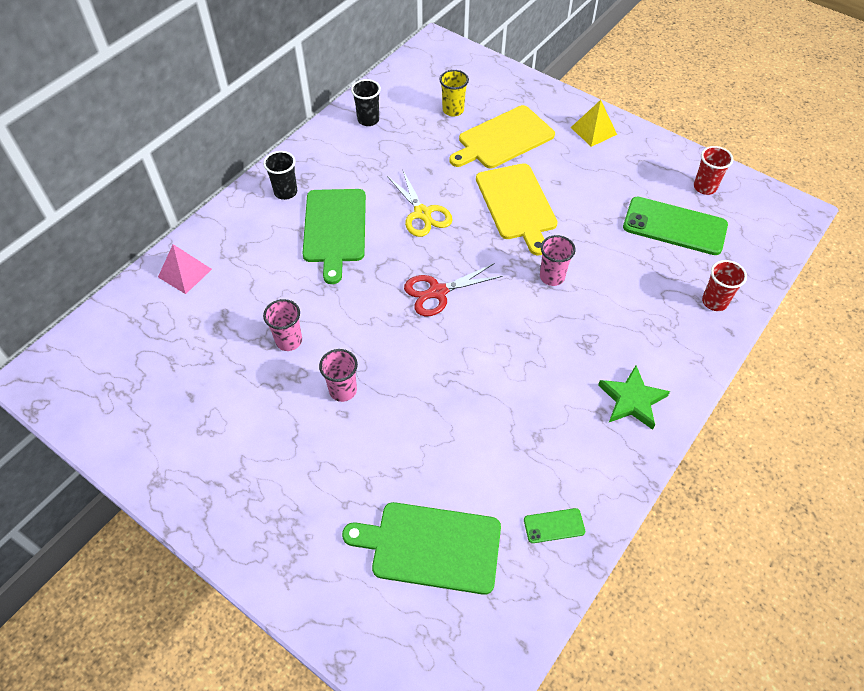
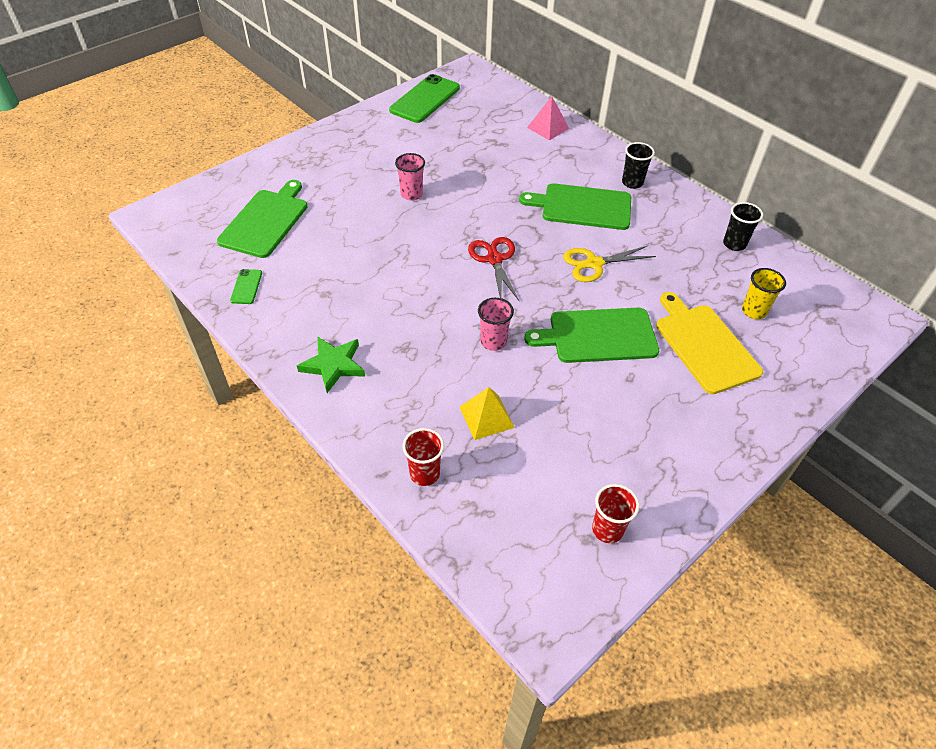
camera: 100 degrees right, 5 degrees down
(289, 341) = (467, 172): pink cup -> none
(517, 204) = (598, 336): yellow cutting board -> green cutting board
(593, 131) = (720, 436): yellow pyramid -> yellow pyramid (486, 417)
(674, 226) = (544, 472): green phone -> green phone (425, 99)

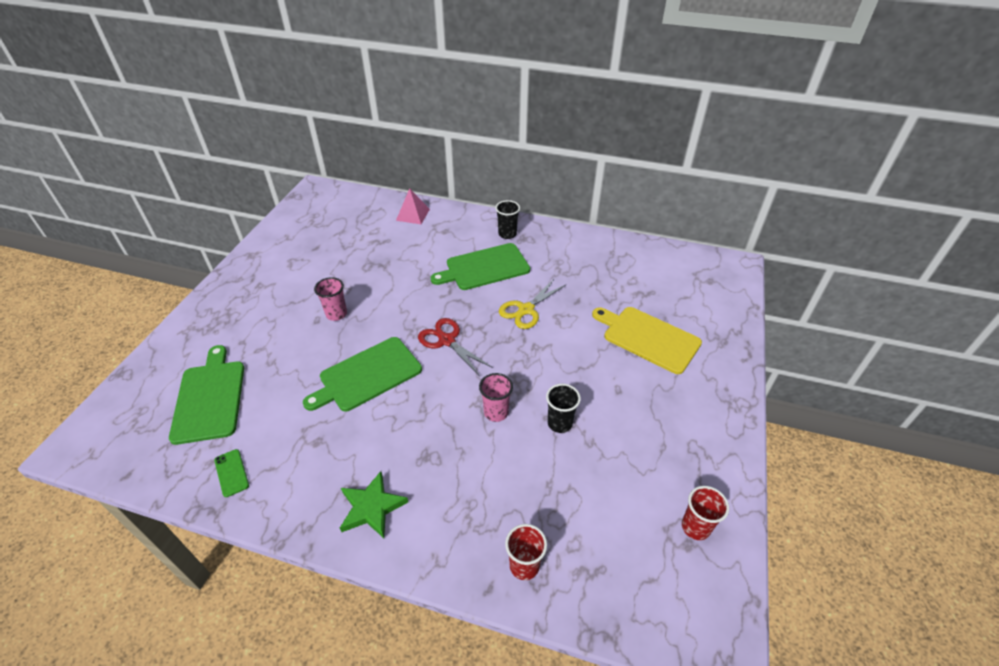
camera: 30 degrees left, 5 degrees down
(425, 99) = (292, 227): green phone -> none
(486, 417) = (537, 482): yellow pyramid -> none
(598, 336) = (571, 367): green cutting board -> green cutting board (367, 375)
(734, 244) = (610, 252): black cup -> black cup (559, 423)
(753, 311) = (659, 296): yellow cup -> none

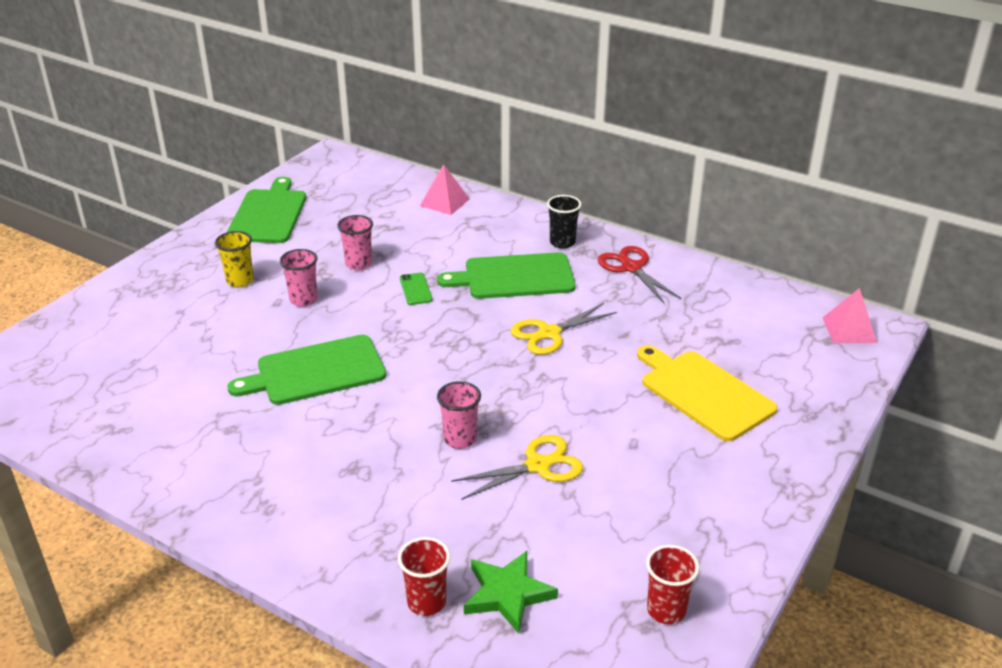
camera: 15 degrees right, 10 degrees down
(209, 398) = (124, 362): green cutting board -> green cutting board (268, 214)
(231, 473) = (122, 441): green phone -> green phone (416, 289)
(281, 306) = (240, 281): none -> yellow cup
(368, 276) = (358, 264): none -> pink cup
(371, 507) = (268, 507): green star -> green star (507, 594)
(447, 340) = (430, 351): red scissors -> red scissors (631, 268)
(559, 423) = (537, 466): black cup -> yellow scissors
(719, 270) = (849, 330): none -> pink pyramid

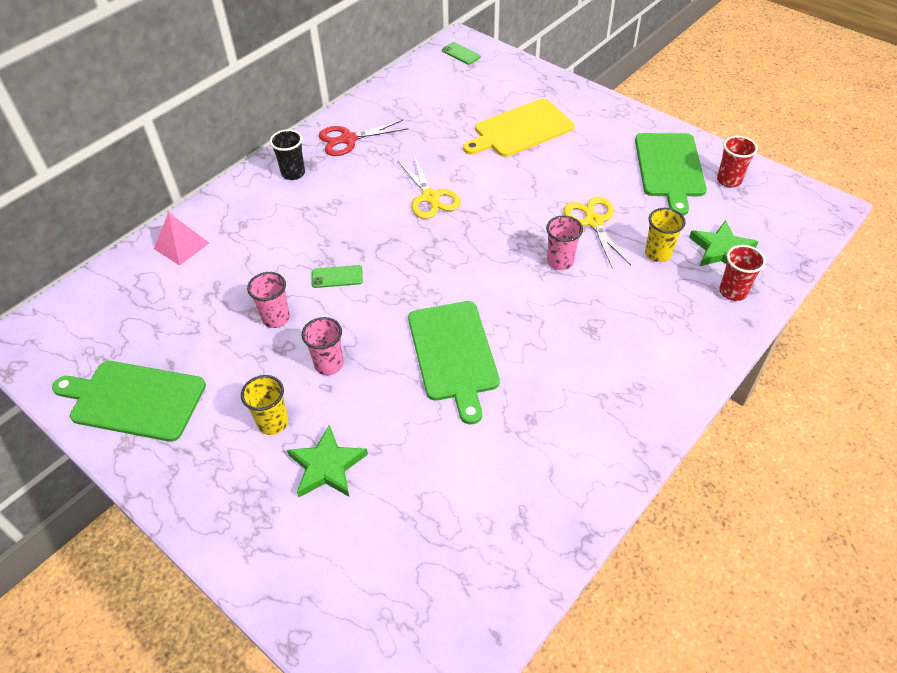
camera: 80 degrees left, 15 degrees up
(191, 314) = (327, 466): none -> green star
(488, 527) = (658, 254): none -> yellow cup
(514, 277) = (339, 209): green cutting board -> green cutting board (669, 168)
(849, 330) = (461, 53): pink pyramid -> green phone

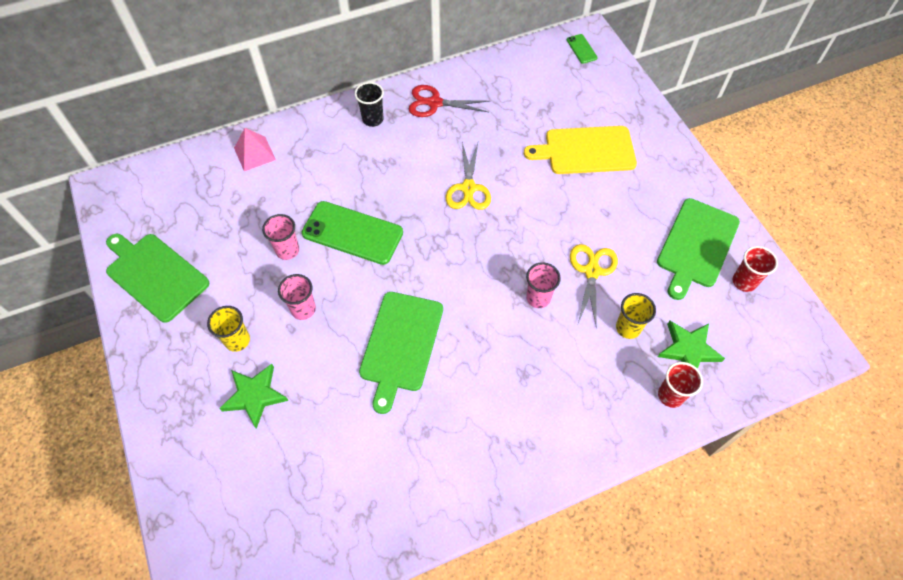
camera: 25 degrees right, 10 degrees up
(337, 277) = (352, 233): green phone -> green phone, size x2.16

